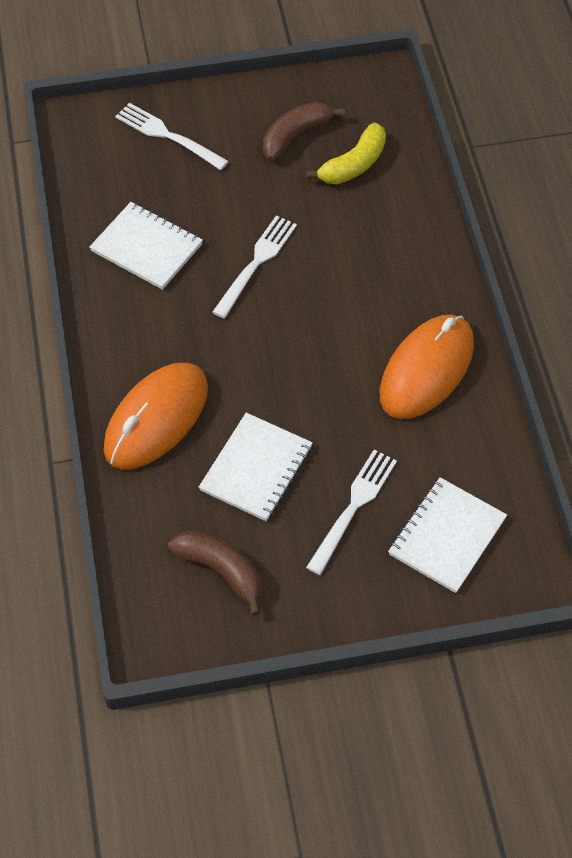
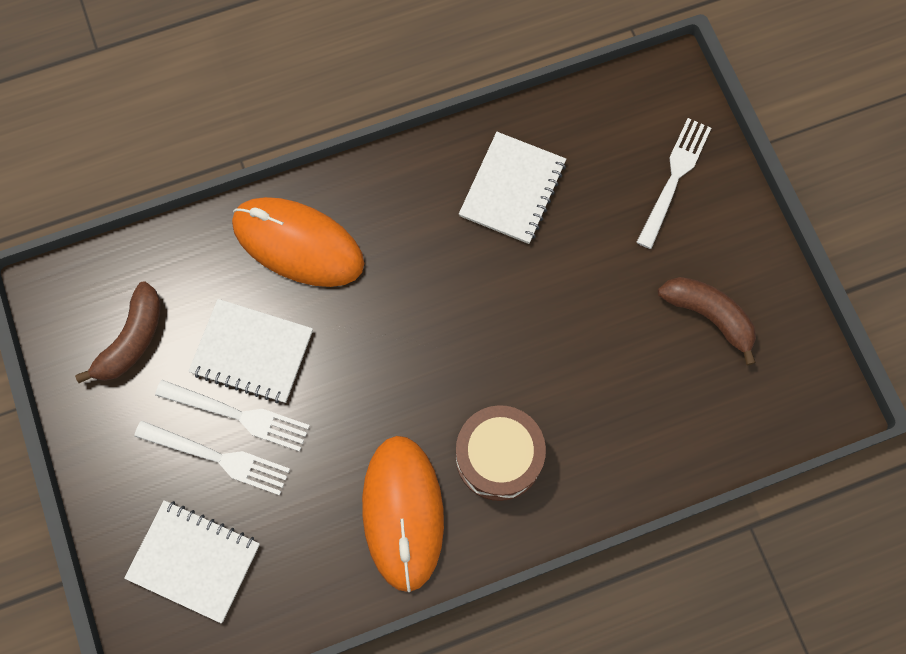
camera: 80 degrees right, 15 degrees up
(256, 263) = (514, 305): white fork -> white fork (238, 415)
(353, 164) = (681, 388): yellow banana -> none
(389, 295) = (498, 457): none -> brown drum
(426, 370) = (403, 512): orange mouse -> orange mouse turned 60 degrees clockwise

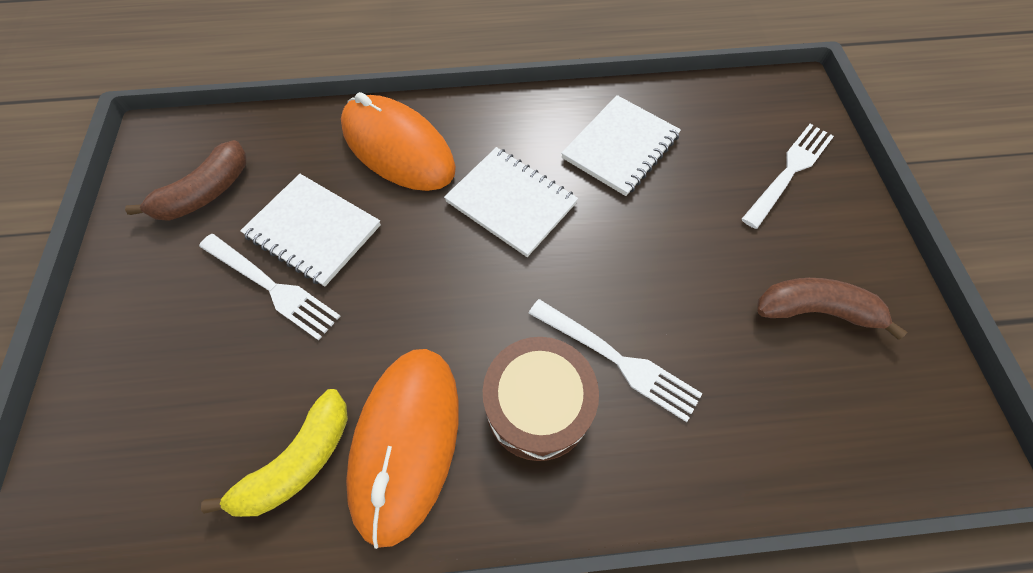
camera: 15 degrees right, 10 degrees down
(194, 561) = (149, 432): white notebook -> white notebook (511, 202)
(218, 457) = (231, 324): white fork -> white fork (617, 360)
(323, 550) = (298, 461): none -> yellow banana
(708, 316) = (814, 310): brown banana -> brown banana turned 45 degrees counterclockwise

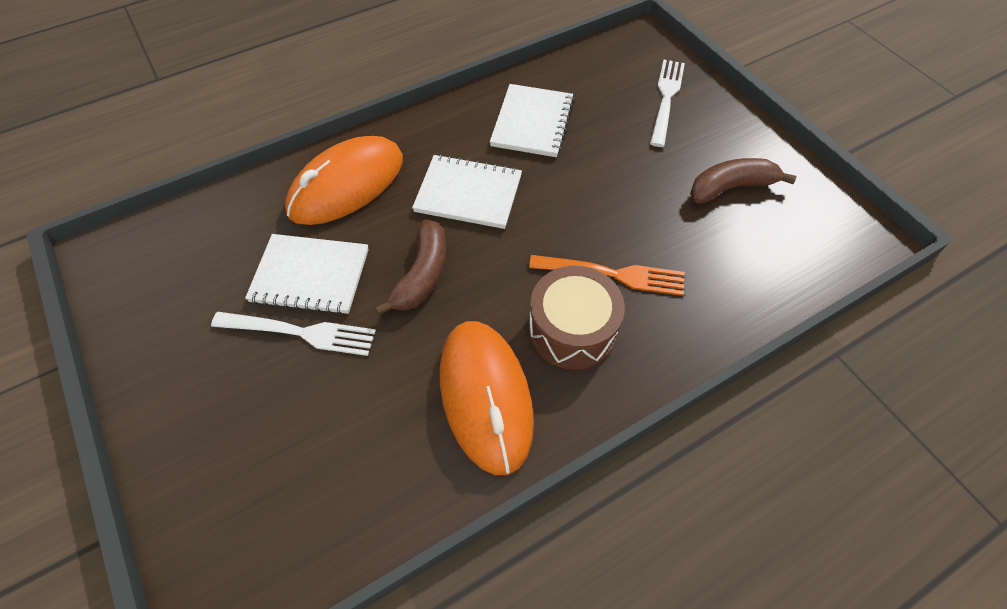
camera: 25 degrees left, 5 degrees down
(206, 193) = (187, 282): brown banana -> brown banana (422, 274)
(298, 461) = (405, 448): yellow banana -> none
(398, 148) = (347, 185): orange mouse -> orange mouse turned 60 degrees counterclockwise
(617, 360) = (612, 274): white fork -> orange fork

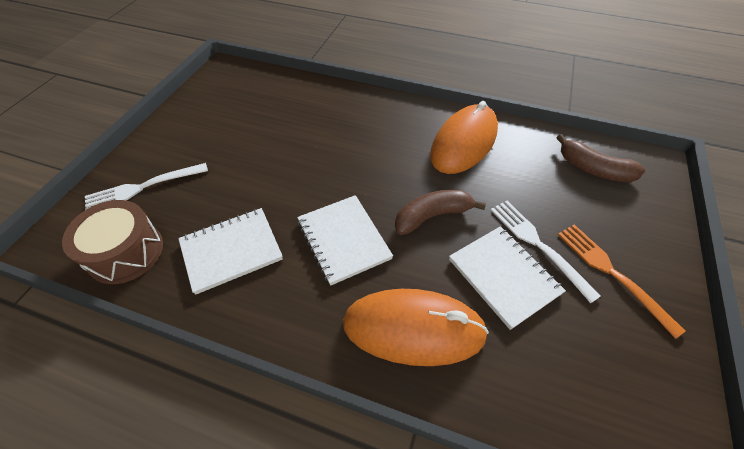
camera: 130 degrees left, 5 degrees down
(572, 329) = (391, 134): brown drum -> brown drum (125, 252)
(612, 274) = (339, 137): orange fork -> orange fork (611, 273)
(731, 188) = (223, 122): brown banana -> brown banana (593, 169)

